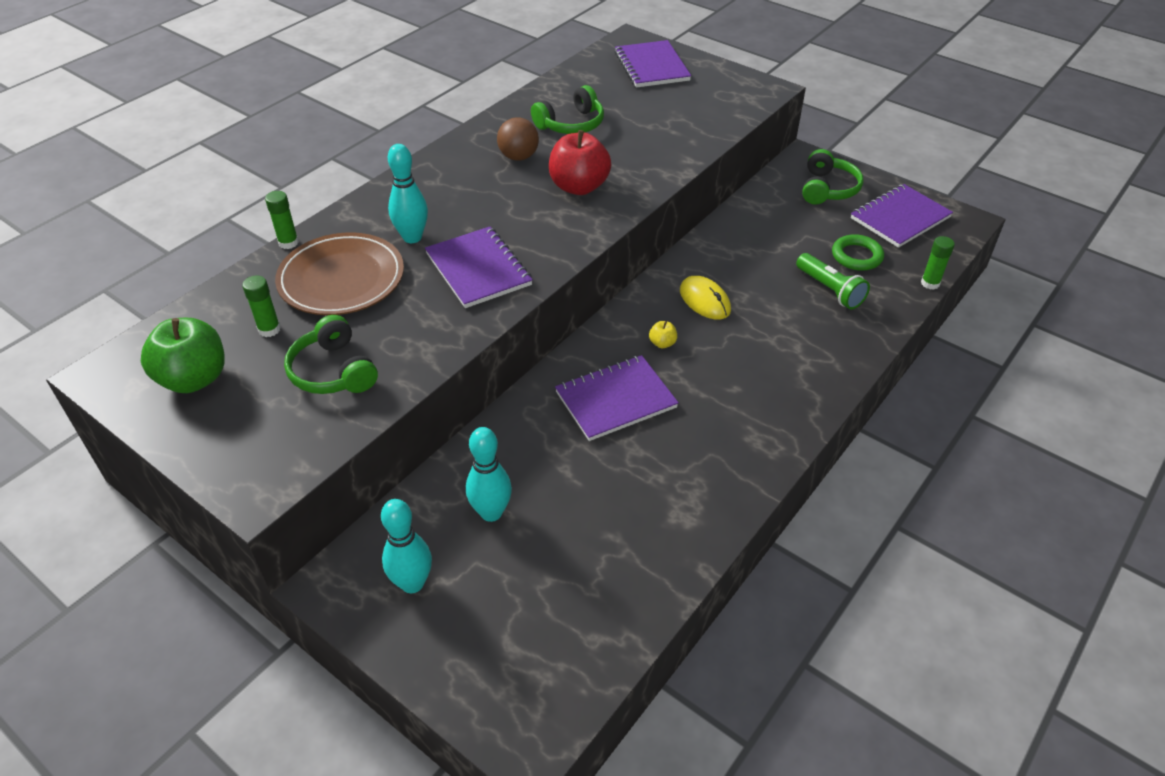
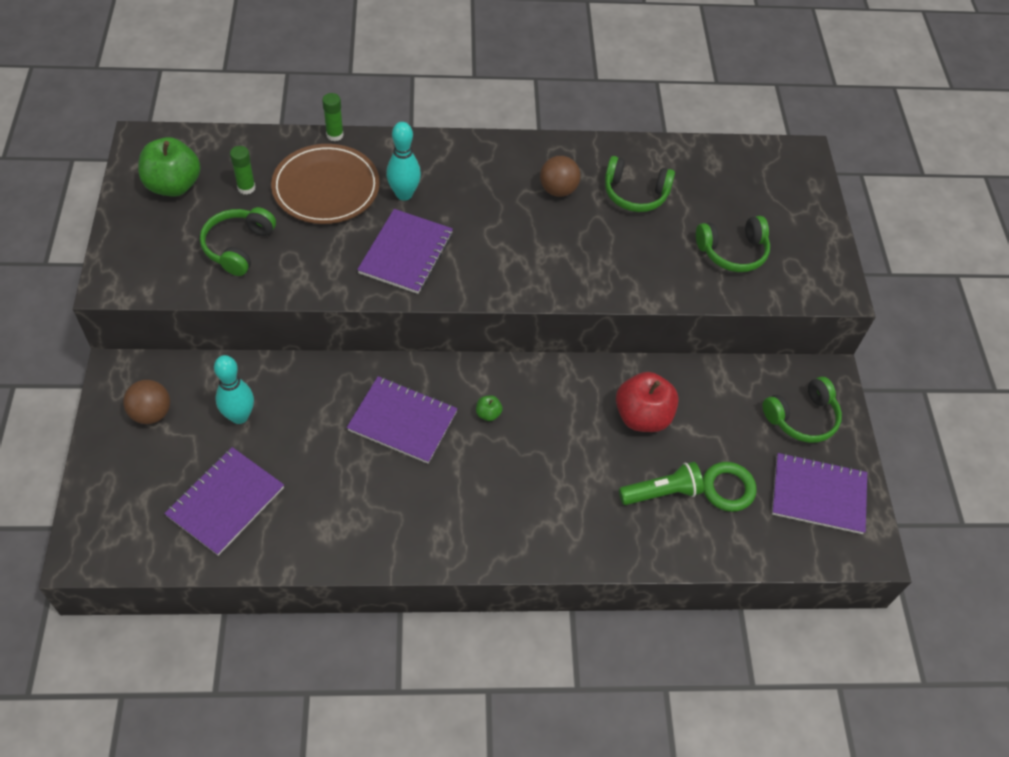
camera: 45 degrees right, 10 degrees up
(412, 583) = (151, 413): turquoise bowling pin -> brown ball
(579, 187) = (559, 249): red apple -> red apple (642, 416)
(651, 66) = (778, 193): purple notebook -> purple notebook (225, 502)
(662, 343) = (488, 414): yellow apple -> green apple
(681, 112) = (732, 252): none -> green headphones
(704, 300) = (563, 412): yellow mouse -> none
(830, 290) = (662, 492): green flashlight -> green flashlight turned 120 degrees counterclockwise
(930, 283) = (746, 563): green glue stick -> none

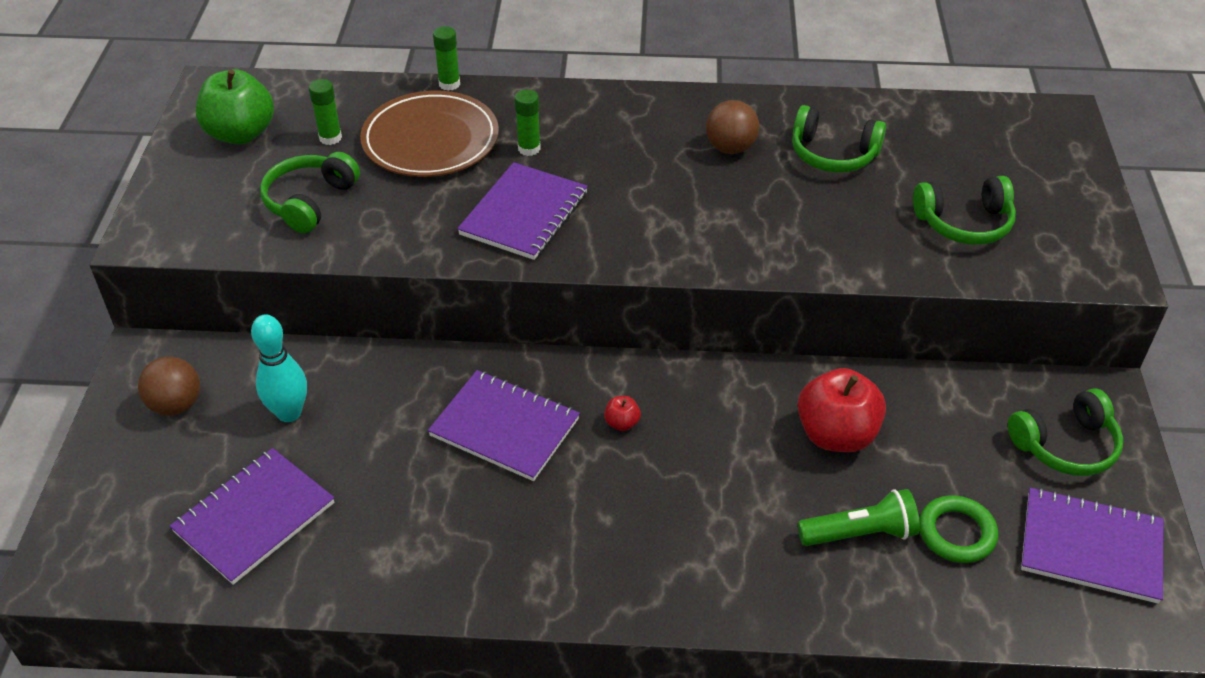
camera: 10 degrees right, 10 degrees down
(404, 194) = (529, 148): turquoise bowling pin -> green glue stick
(488, 414) = (622, 423): green apple -> red apple

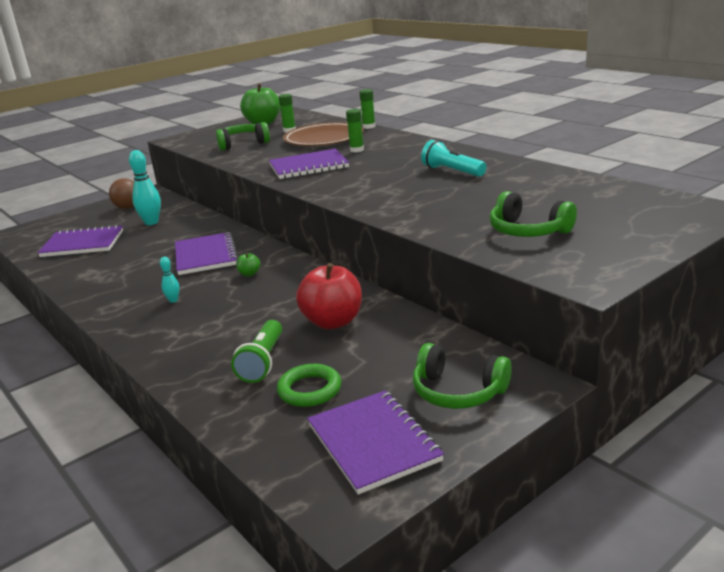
camera: 50 degrees right, 20 degrees down
(604, 522) = (173, 300): none -> turquoise bowling pin
(622, 423) = (249, 274): red apple -> green apple
(730, 148) = (452, 171): brown ball -> turquoise flashlight
(833, 154) = (505, 187): green headphones -> none
(860, 533) = (263, 362): green flashlight -> green flashlight turned 60 degrees clockwise

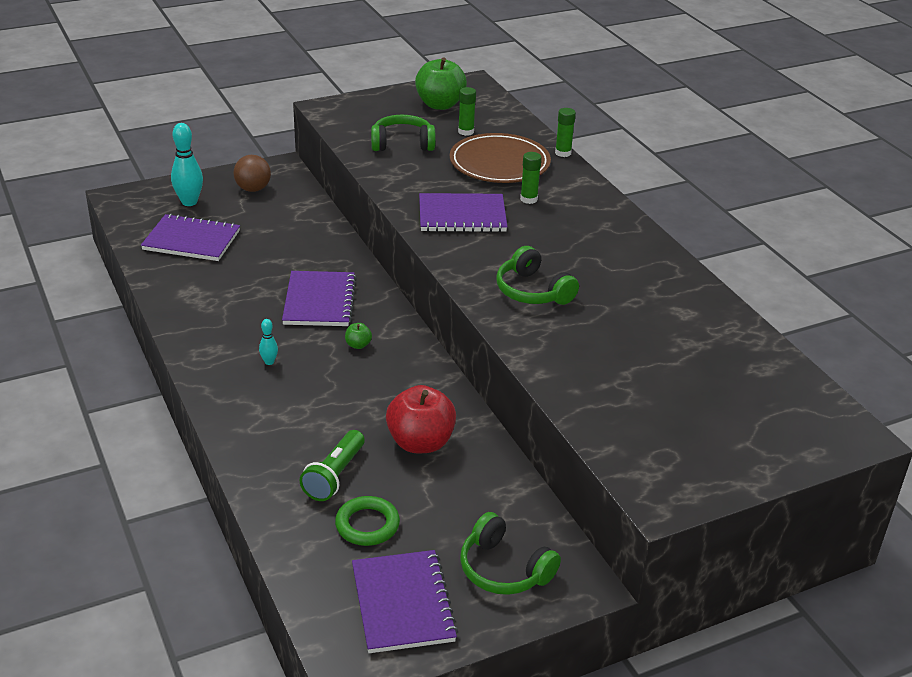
camera: 10 degrees right, 10 degrees up
(151, 222) = (274, 225): turquoise bowling pin -> turquoise bowling pin (189, 202)
(452, 171) = (617, 277): turquoise flashlight -> none
(528, 231) = (643, 406): green headphones -> green headphones (532, 291)

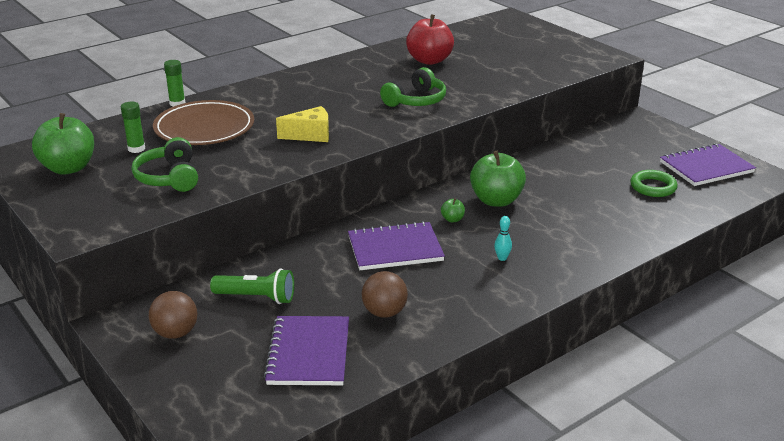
camera: 100 degrees left, 5 degrees down
(189, 202) = (217, 377): turquoise bowling pin -> none
(221, 281) = (384, 312): none -> brown ball
(334, 476) = (617, 206): green flashlight -> green flashlight (257, 297)
(385, 383) = (496, 200): none -> green apple
(420, 443) = (555, 178): red apple -> red apple (429, 60)
(462, 215) = (310, 135): purple notebook -> yellow cheese
(504, 569) = (649, 141): green headphones -> none
(528, 199) = (270, 111): green glue stick -> none

